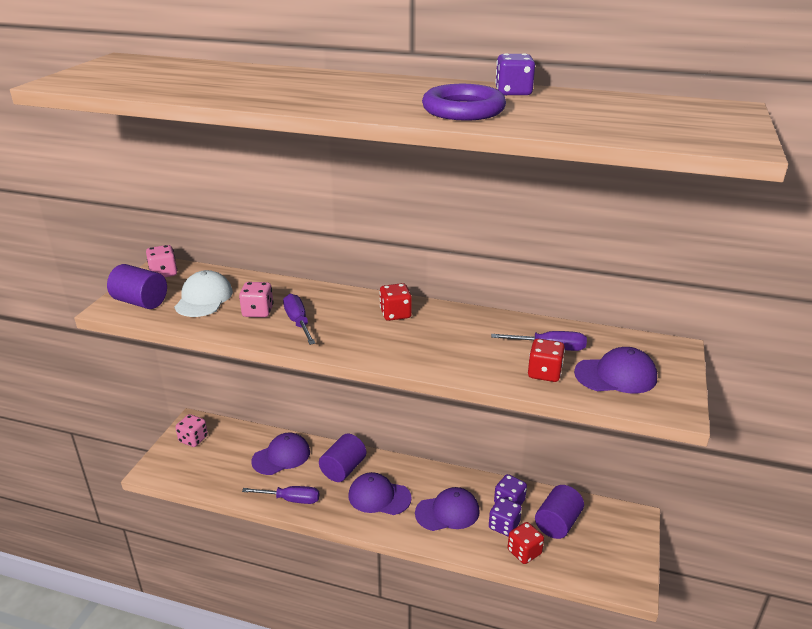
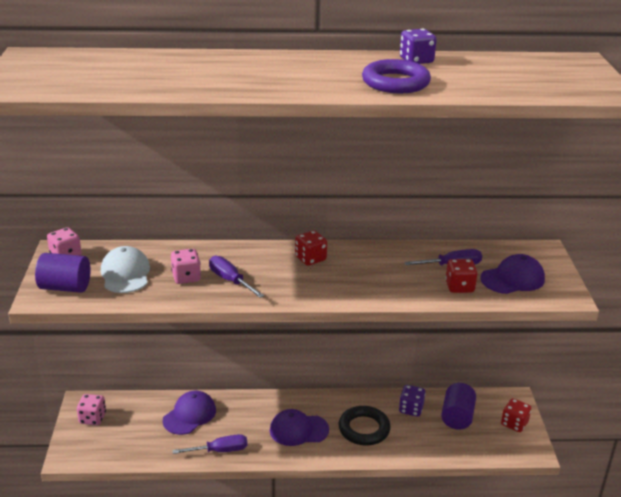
camera: 20 degrees left, 0 degrees up
(343, 469) = (254, 413): purple cylinder -> none
(447, 512) = (364, 429): purple cap -> black ring
(504, 526) = (415, 429): purple dice -> none
(524, 552) = (441, 446): red dice -> red dice (514, 423)

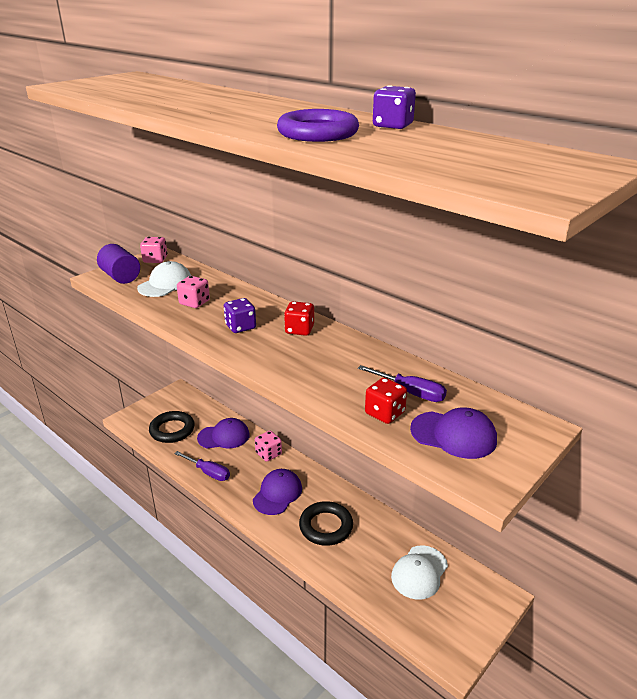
camera: 45 degrees right, 0 degrees up
(92, 418) = (170, 403): pink dice -> pink dice (268, 454)
(132, 438) = (172, 430): none -> black ring
(230, 280) = (216, 318): purple screwdriver -> none
(298, 430) = (277, 494): purple cap -> purple cap turned 75 degrees clockwise
(411, 409) = (386, 537): purple dice -> purple dice (240, 327)
(457, 417) = (419, 572): purple cylinder -> white cap
(514, 423) = (469, 618): red dice -> none

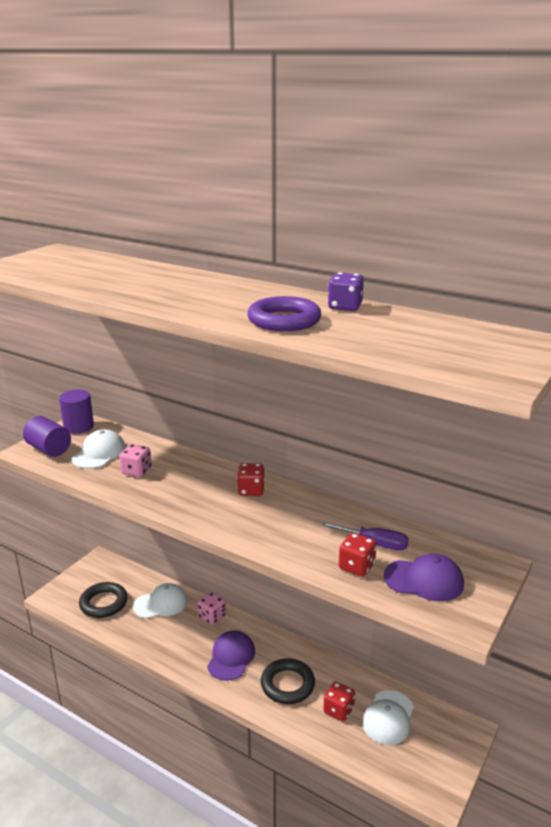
camera: 10 degrees left, 5 degrees down
(155, 260) = (79, 427): pink dice -> purple cylinder
(208, 472) = (154, 644): purple screwdriver -> none
(224, 436) = (161, 604): purple cap -> white cap
(240, 327) = (192, 493): purple dice -> none
(370, 558) = (338, 710): none -> red dice

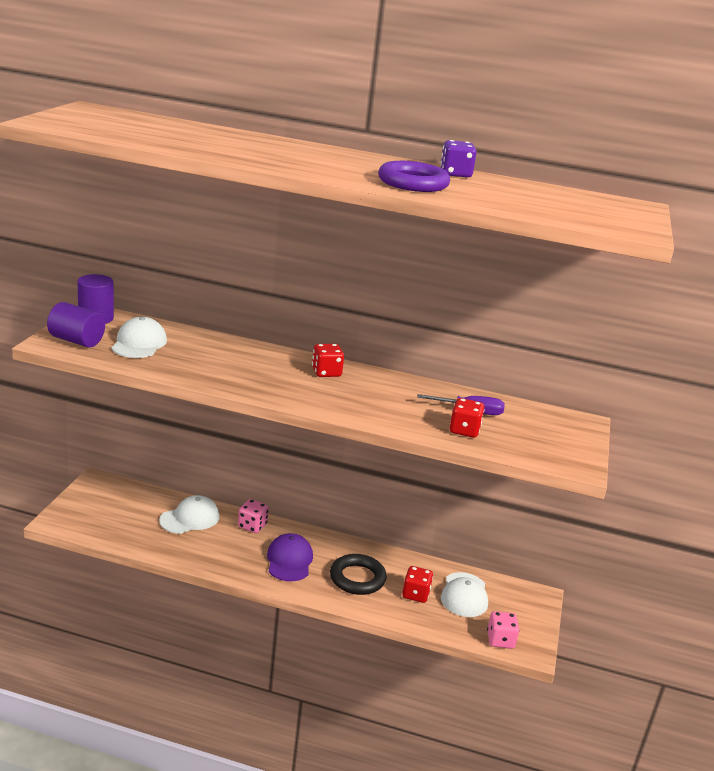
camera: 20 degrees left, 0 degrees up
(103, 603) = (123, 523): black ring -> none
(136, 471) = (193, 359): pink dice -> pink dice (500, 640)
(424, 580) = (528, 437): purple cap -> none

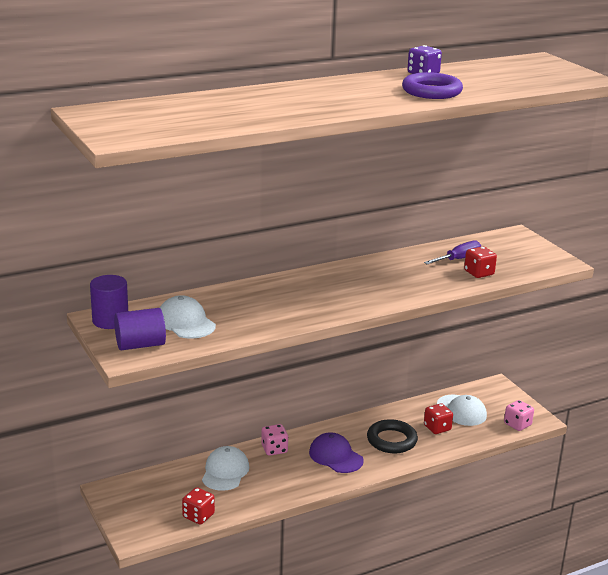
camera: 40 degrees left, 0 degrees up
(326, 372) = (338, 277): red dice -> red dice (198, 516)

